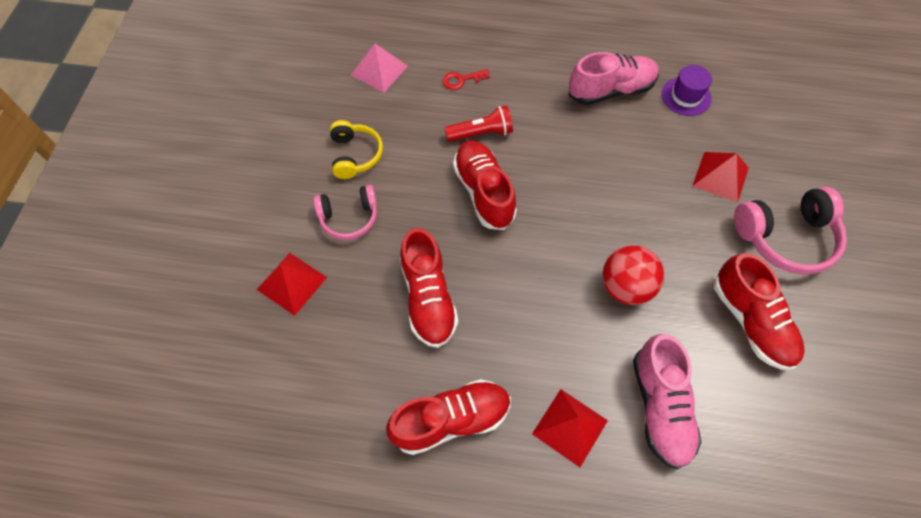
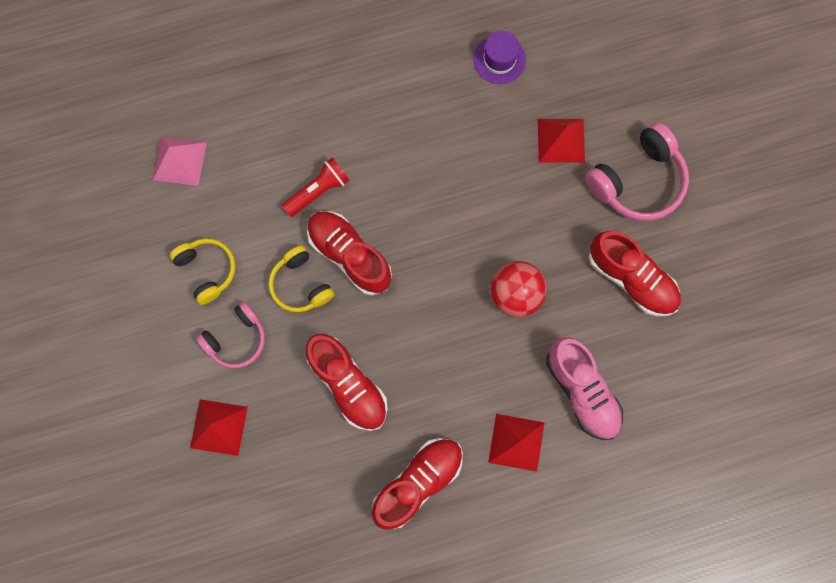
camera: 25 degrees left, 15 degrees up
(428, 197) = (300, 284): none -> yellow headphones
(462, 80) = (270, 136): red key -> none
(611, 90) = (424, 84): pink shoe -> none

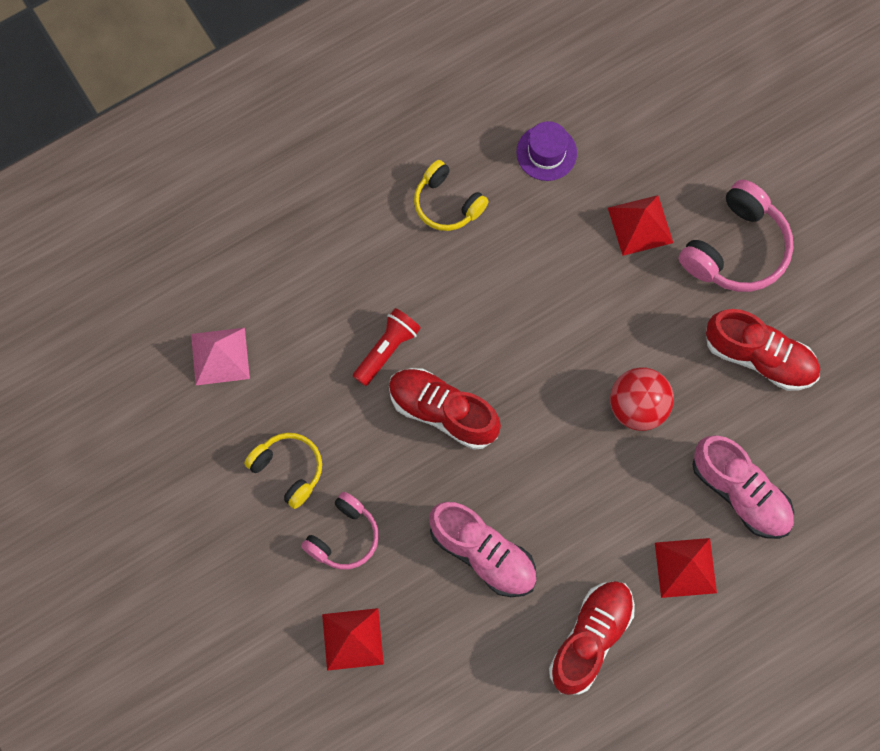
camera: 15 degrees left, 5 degrees down
(300, 284) = (397, 458): yellow headphones -> yellow headphones (447, 203)
(348, 385) = (483, 554): red shoe -> pink shoe

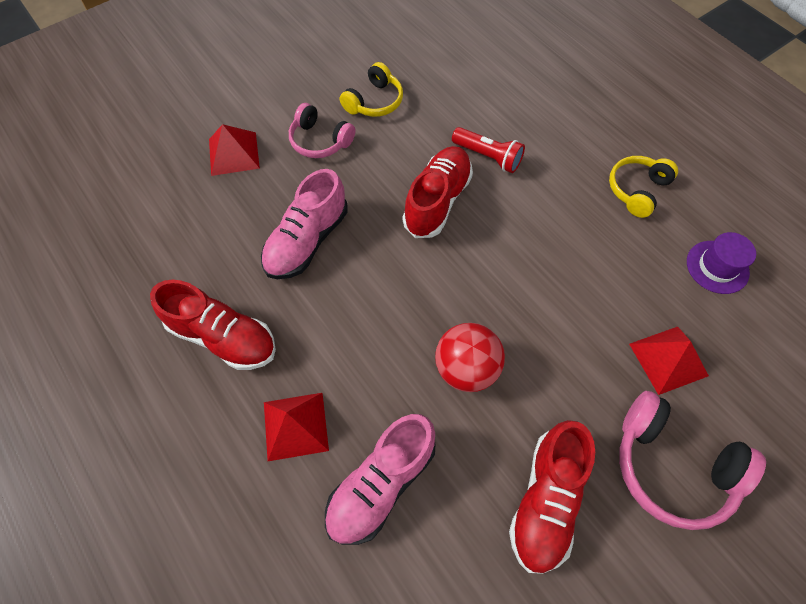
camera: 85 degrees right, 10 degrees down
(220, 356) = (463, 54): pink pyramid -> none

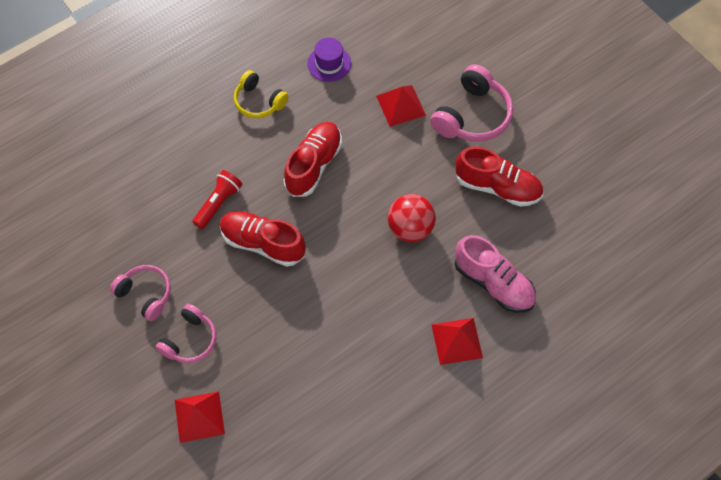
camera: 90 degrees left, 0 degrees up
(223, 337) = (388, 401): red shoe -> red shoe (313, 165)
(307, 241) = (299, 344): pink shoe -> none
(374, 101) = (145, 294): yellow headphones -> pink headphones

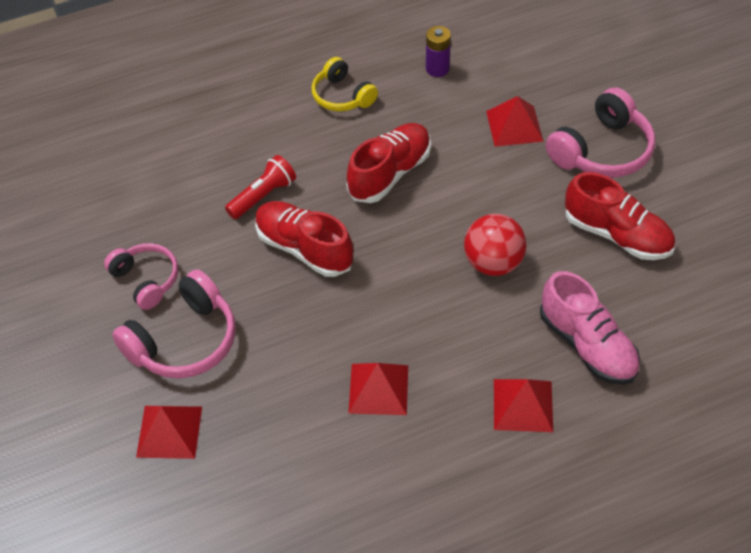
camera: 15 degrees right, 10 degrees down
(190, 340) = (184, 341): pink headphones -> pink headphones, size x1.54
(329, 63) = (437, 69): purple hat -> purple battery
(348, 349) = (378, 389): none -> red pyramid

